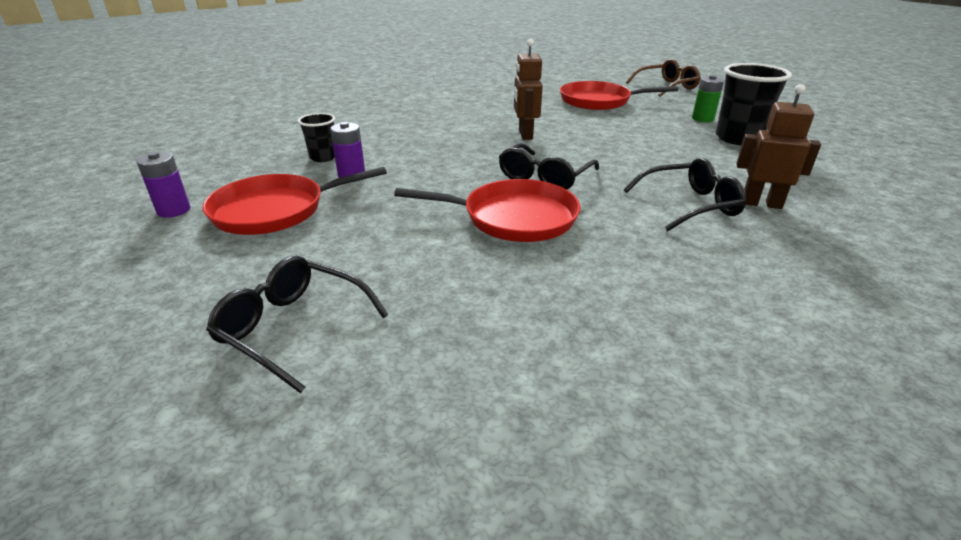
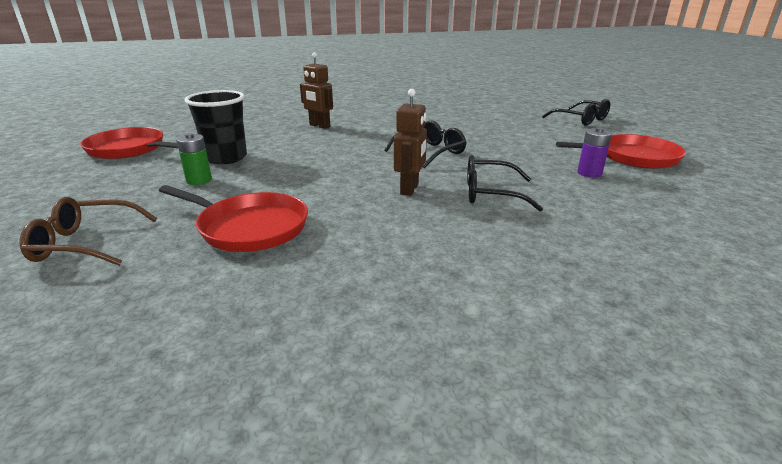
camera: 160 degrees left, 5 degrees down
(173, 210) = (715, 166): purple battery -> none
(323, 157) = (630, 193): black cup -> none
(514, 218) = (470, 136): red pan -> red pan (129, 149)
(689, 205) = (360, 130): black glasses -> black glasses (490, 193)

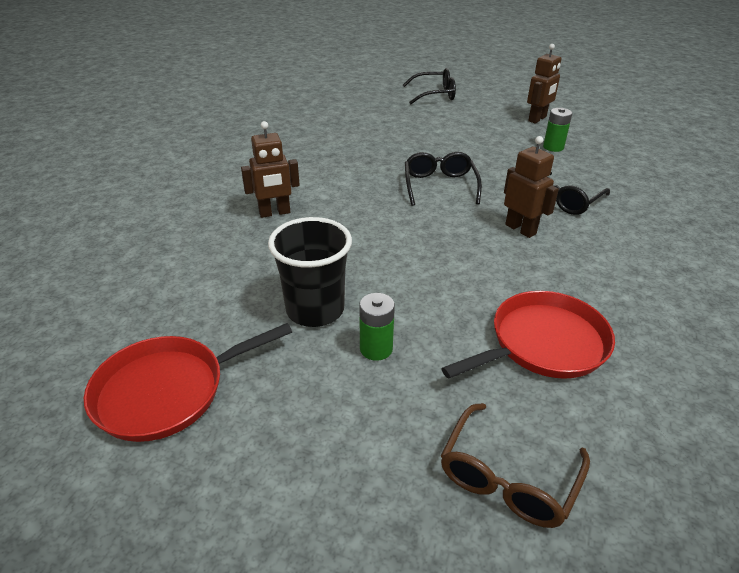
camera: 55 degrees left, 10 degrees up
(589, 173) = (553, 147): purple battery -> green battery
(633, 157) = (537, 119): red pan -> brown robot

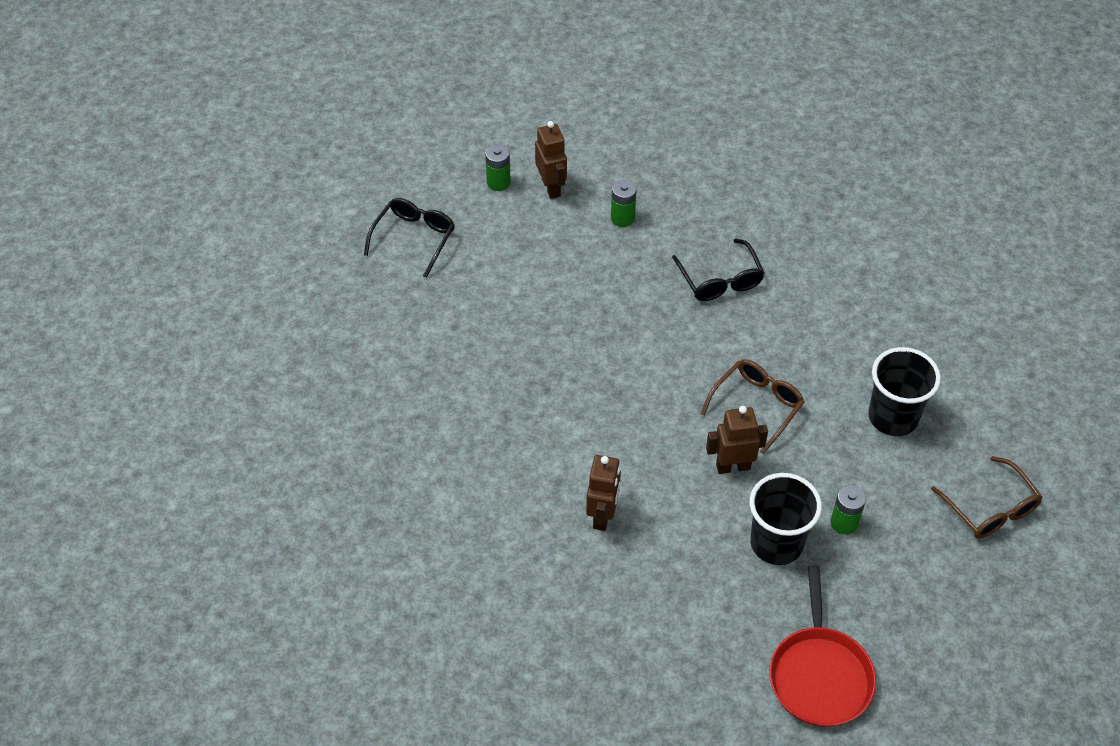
camera: 60 degrees left, 15 degrees up
(439, 185) = (637, 356): black glasses -> none
(457, 253) = (757, 406): none -> brown glasses
(514, 104) = (498, 182): none -> green battery
(521, 229) = (748, 339): brown robot -> brown robot (733, 466)
(543, 343) = (893, 417): red pan -> black cup

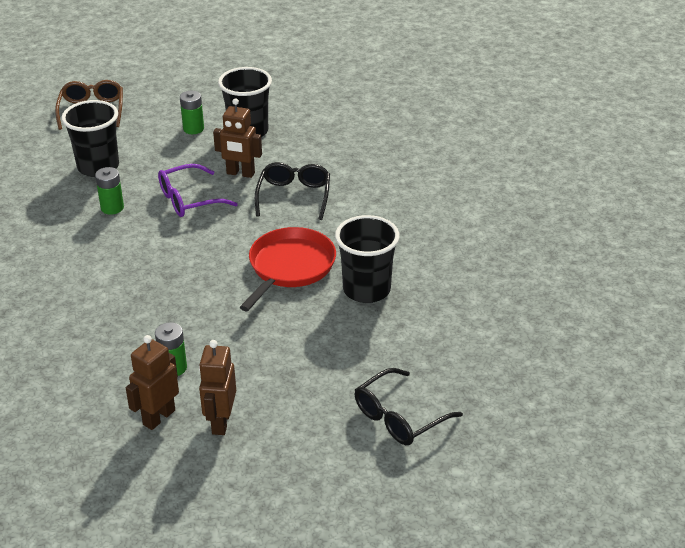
camera: 155 degrees left, 15 degrees down
(498, 182) = (273, 447): green battery -> green battery (112, 208)
(505, 354) = (366, 290): none -> black cup
(602, 516) = (357, 174): brown robot -> brown robot (158, 417)
(720, 280) = (133, 288): black glasses -> black glasses (294, 196)
(757, 406) = (189, 200): brown glasses -> purple glasses
(820, 675) = (277, 77): red pan -> red pan (290, 267)

